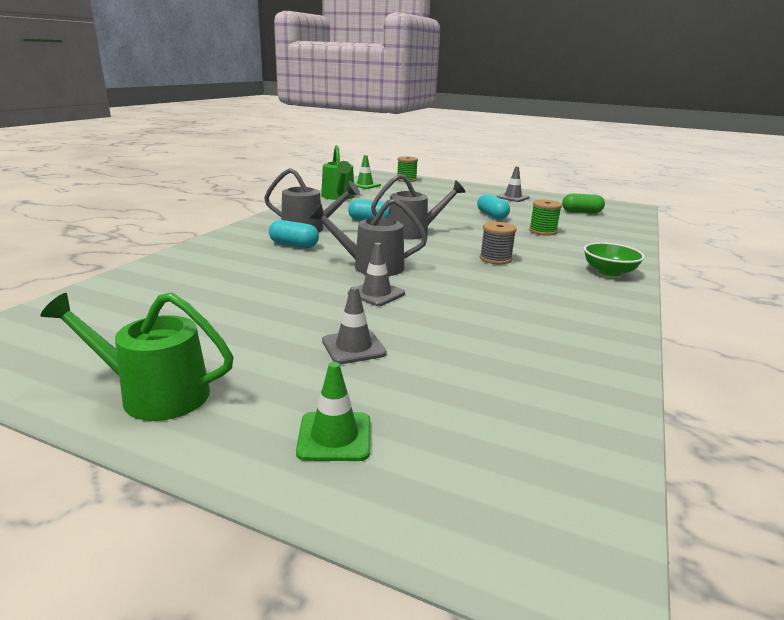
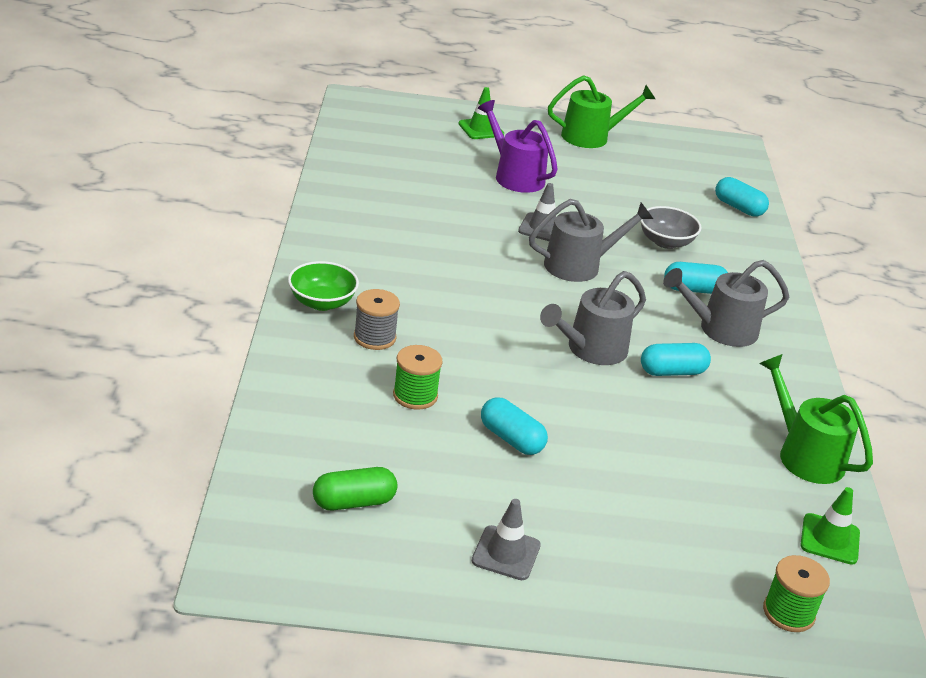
camera: 155 degrees right, 10 degrees up
(133, 285) = (738, 207): none -> turquoise capsule
(265, 271) = (665, 242): none -> grey bowl
(353, 347) = (515, 176): grey traffic cone -> purple watering can
(495, 259) = (459, 305): grey spool -> grey spool (374, 337)

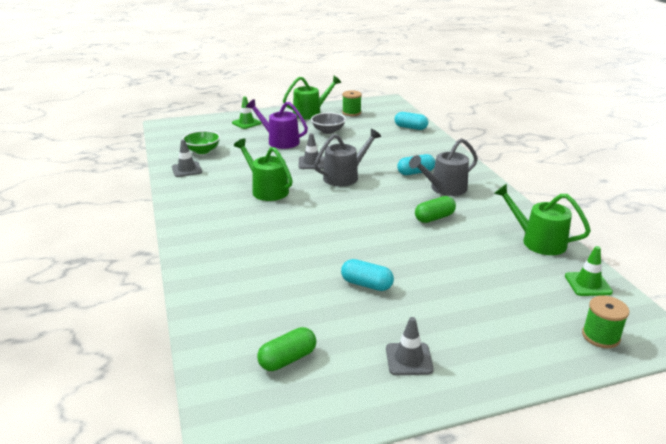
camera: 15 degrees left, 5 degrees down
(322, 302) = (199, 238): green bowl -> green bowl (202, 151)
(354, 188) = (187, 170): none -> grey traffic cone
(374, 337) = (244, 249): grey spool -> none
(415, 395) = (290, 276): green spool -> green spool (351, 113)
(452, 255) = (267, 190): none -> green watering can
(591, 349) = (381, 219): grey watering can -> none
(665, 242) = (384, 153): grey bowl -> grey bowl (328, 131)
(672, 372) = (434, 218): turquoise capsule -> green capsule

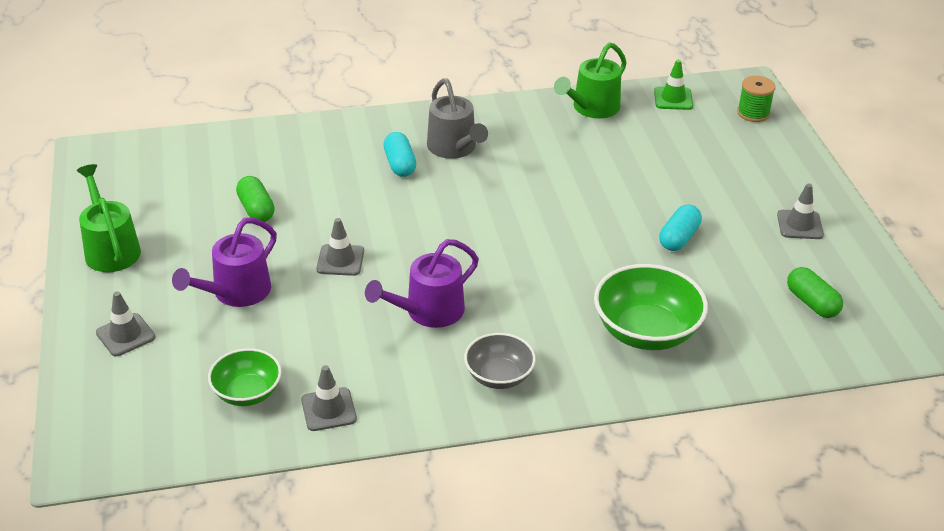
camera: 85 degrees left, 10 degrees up
(246, 123) = (125, 335): green traffic cone -> grey traffic cone
(247, 268) = (646, 332): none -> green bowl
(267, 190) = (428, 311): green watering can -> purple watering can
(328, 131) = (210, 233): grey bowl -> grey bowl (499, 376)
(344, 176) = (398, 230): grey watering can -> none
(351, 113) = (132, 200): green spool -> none
(410, 128) = (231, 146): turquoise capsule -> none
(434, 218) = (532, 169): green capsule -> green capsule (256, 209)

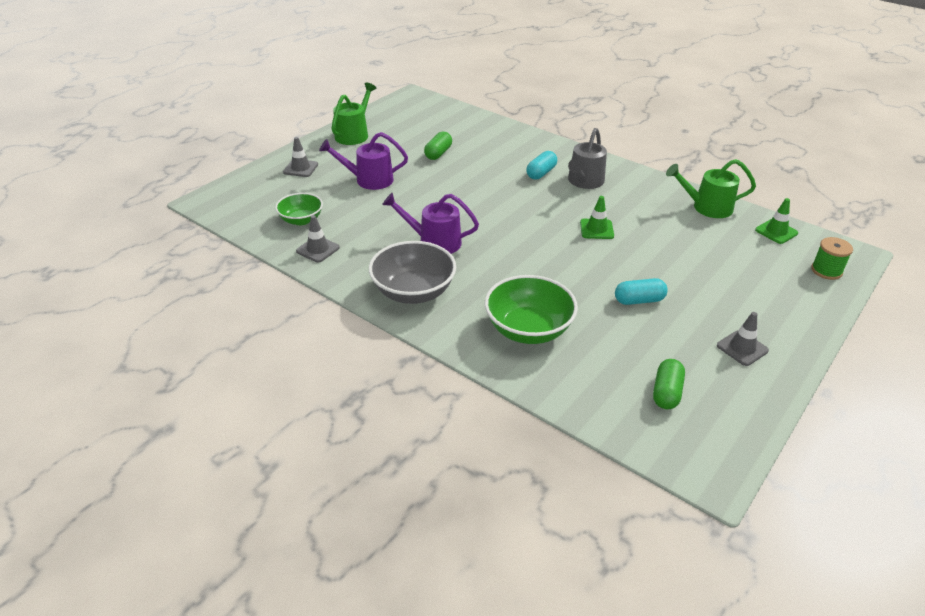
camera: 50 degrees right, 0 degrees up
(340, 260) = (435, 195): grey traffic cone -> none
(499, 376) = (413, 292): grey bowl -> grey bowl, size x1.64
(543, 192) = (596, 229): none -> green traffic cone

